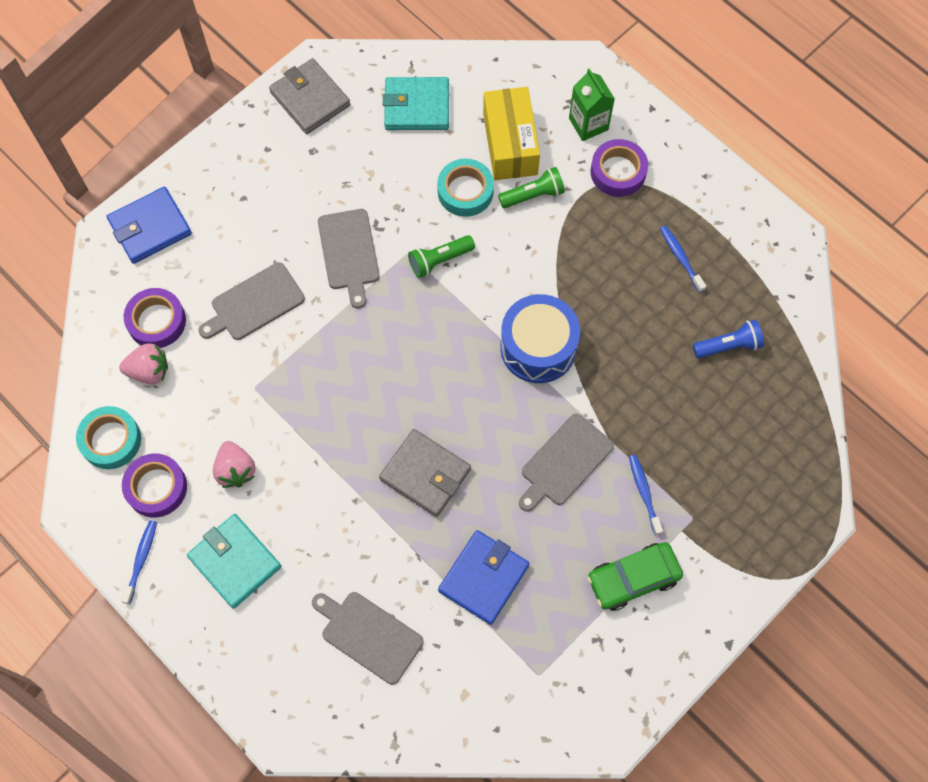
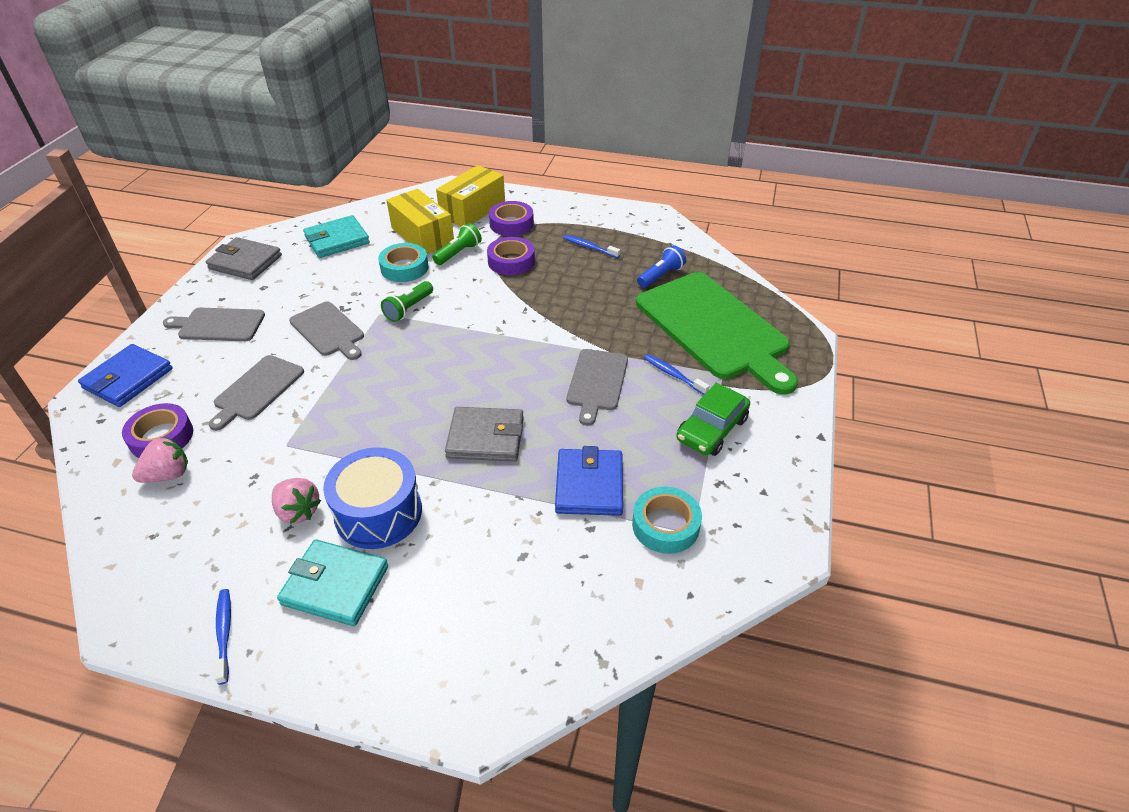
camera: 30 degrees left, 25 degrees down
(111, 440) = (145, 545): turquoise tape -> turquoise tape (665, 525)
(156, 488) = (215, 562): purple tape -> purple tape (511, 261)
(368, 635) = (513, 580): grey cutting board -> grey cutting board (218, 325)
(538, 347) = (523, 326): blue drum -> blue drum (378, 513)
(588, 124) = (473, 210): green carton -> yellow box
(730, 454) = (715, 328): none -> green cutting board

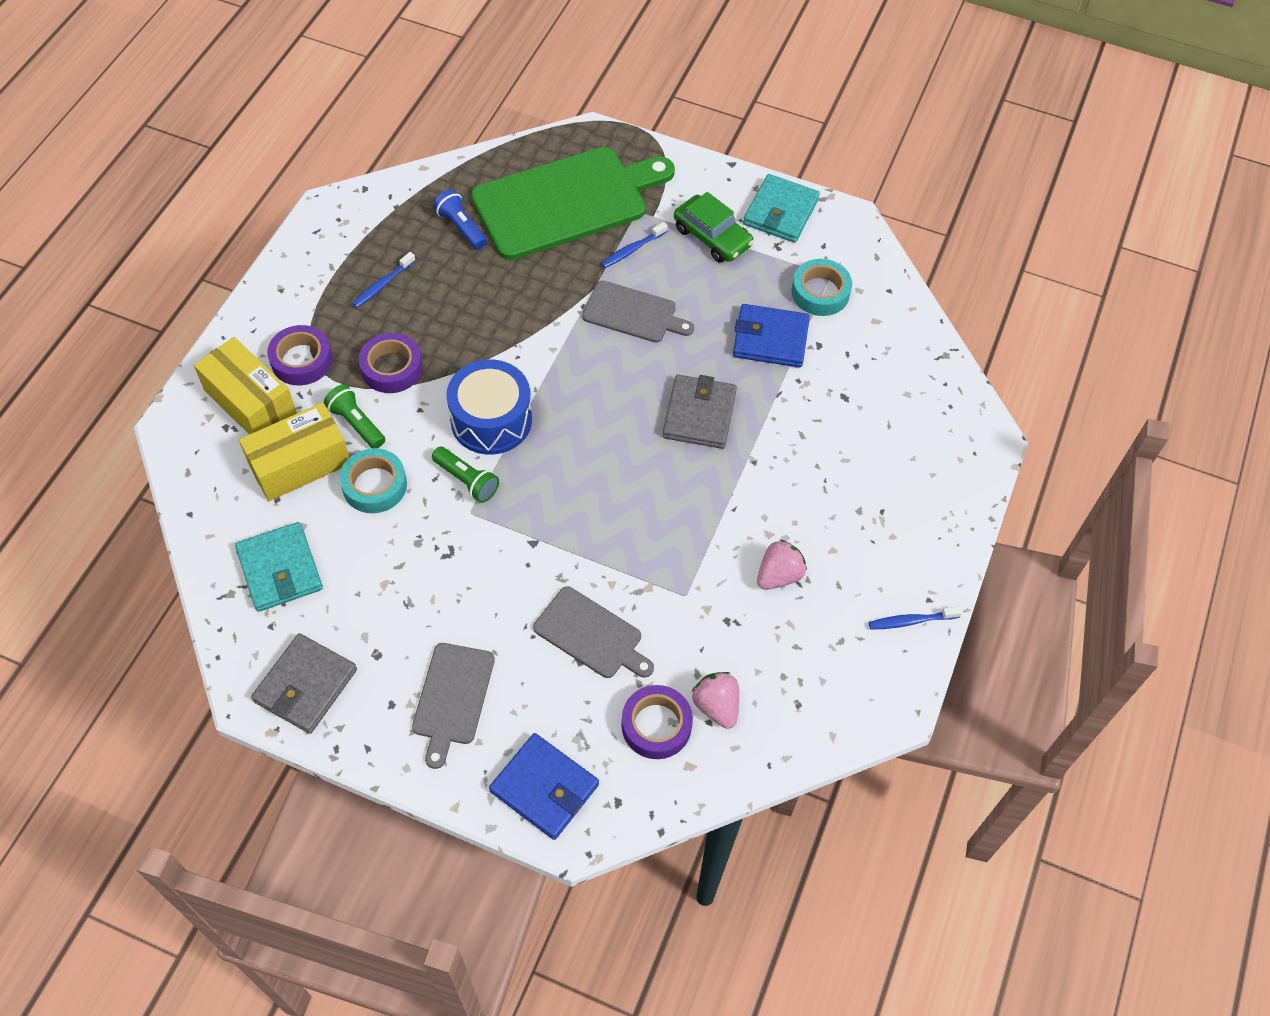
camera: 85 degrees left, 15 degrees up
(328, 330) = (492, 567): grey cutting board -> none
(335, 585) = (866, 538): turquoise wallet -> turquoise wallet (781, 212)
(378, 513) = (787, 506): blue drum -> blue drum (491, 420)

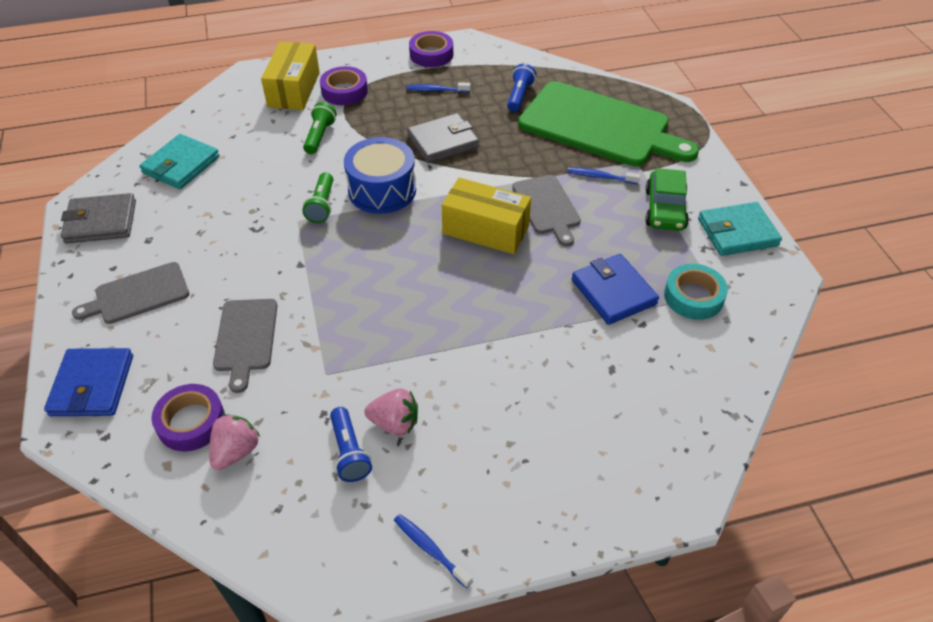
camera: 55 degrees right, 10 degrees down
(300, 464) = (267, 131): yellow box -> yellow box (485, 230)
(374, 485) = (279, 168): turquoise tape -> none
(391, 368) = (377, 127): purple tape -> purple tape (431, 54)
(699, 414) = (498, 290): grey wallet -> grey wallet (443, 141)
(782, 624) = (349, 452): none -> blue flashlight

